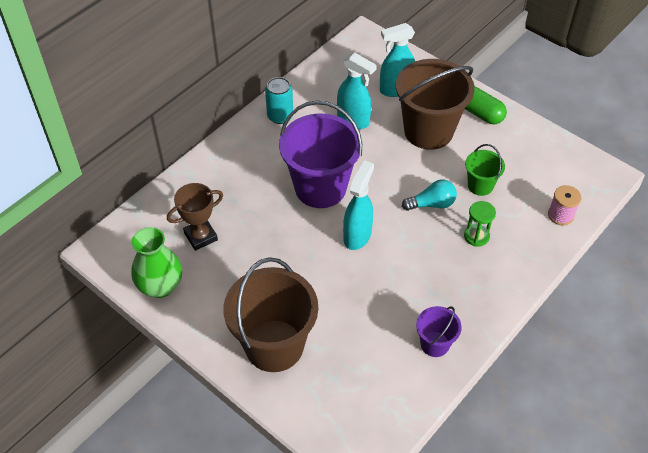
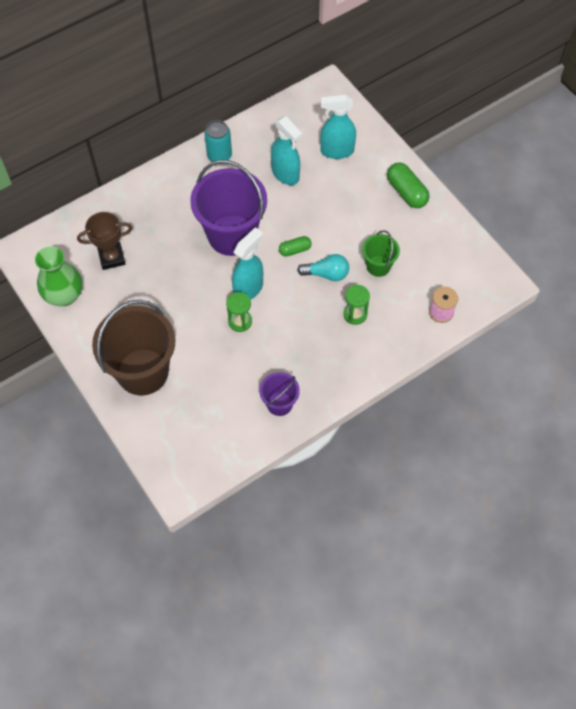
camera: 15 degrees right, 10 degrees up
(361, 270) = (240, 321): none -> green hourglass
(390, 188) = (295, 250): none -> green capsule
(428, 131) = (351, 200): brown bucket -> none

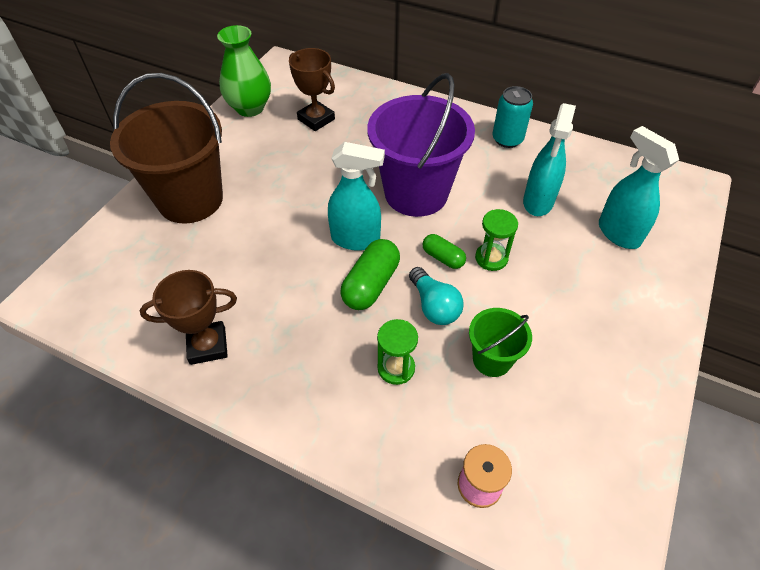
camera: 60 degrees right, 10 degrees down
(240, 321) = (305, 252): green hourglass -> green hourglass (491, 258)
(279, 404) = (208, 345): purple bucket -> brown trophy
(406, 192) = (636, 337): green capsule -> green capsule (371, 284)

